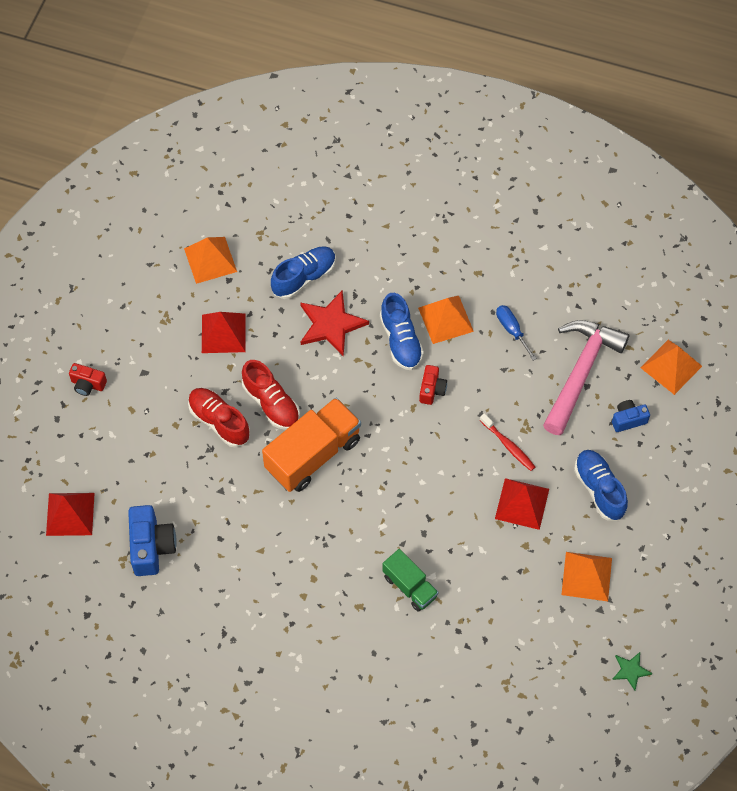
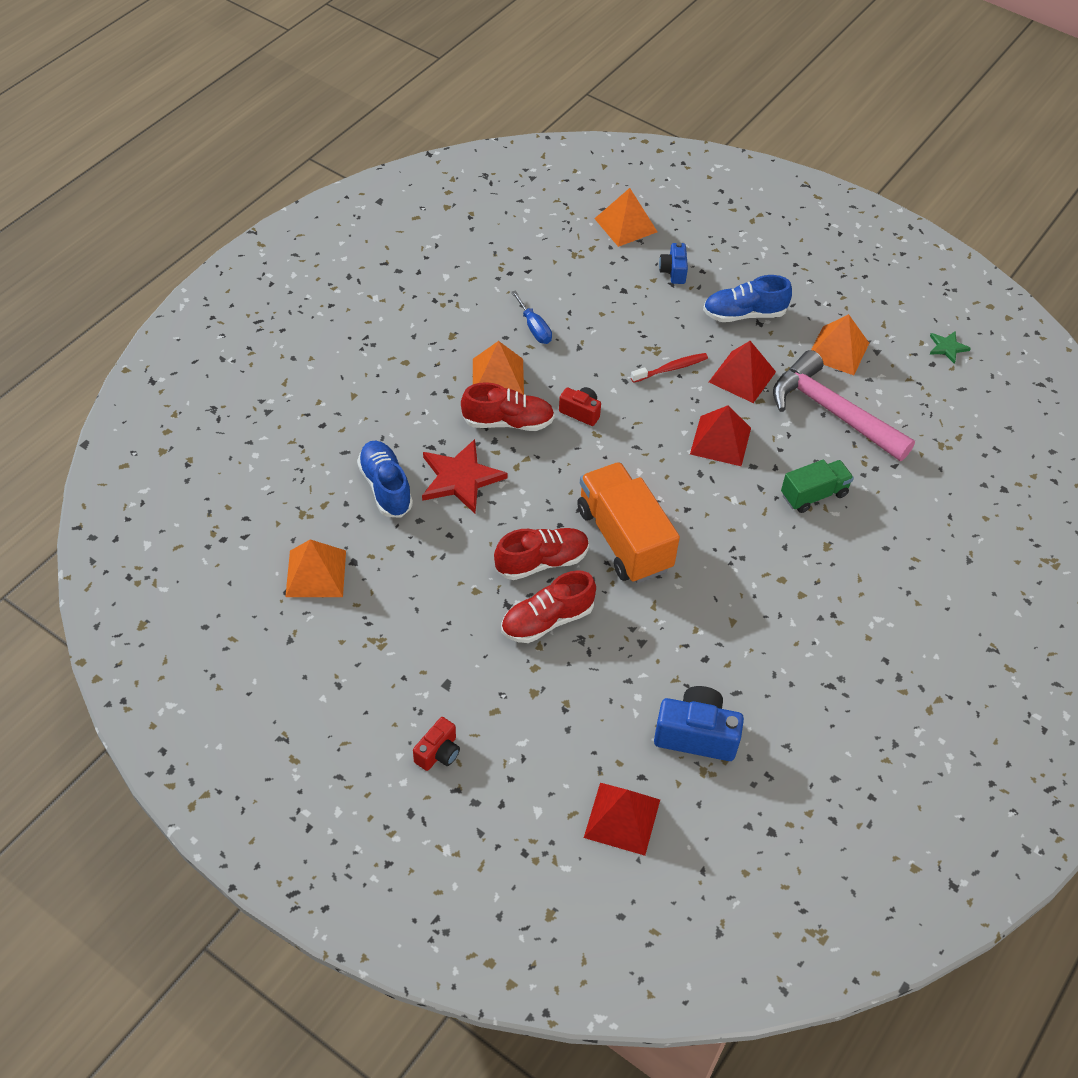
camera: 75 degrees left, 10 degrees down
(223, 333) = (426, 585): red pyramid -> red pyramid (720, 441)
(401, 340) = (508, 422): blue shoe -> red shoe
(512, 330) = (534, 328): blue screwdriver -> blue screwdriver turned 105 degrees counterclockwise
(581, 372) = (606, 290): pink hammer -> pink hammer (832, 412)

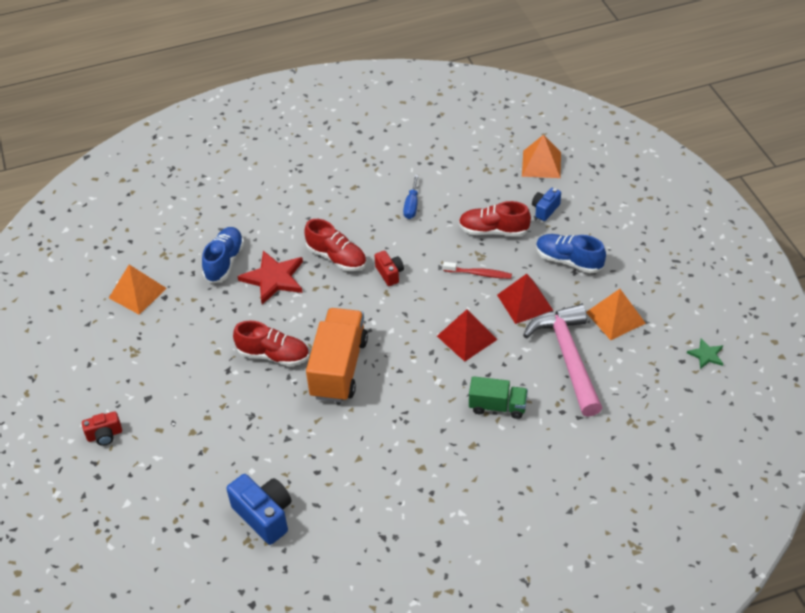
camera: 40 degrees right, 5 degrees down
(498, 377) = (357, 226): orange pyramid -> none
(547, 620) = (242, 393): red shoe -> red shoe (493, 231)
(622, 818) = (170, 538): red pyramid -> none

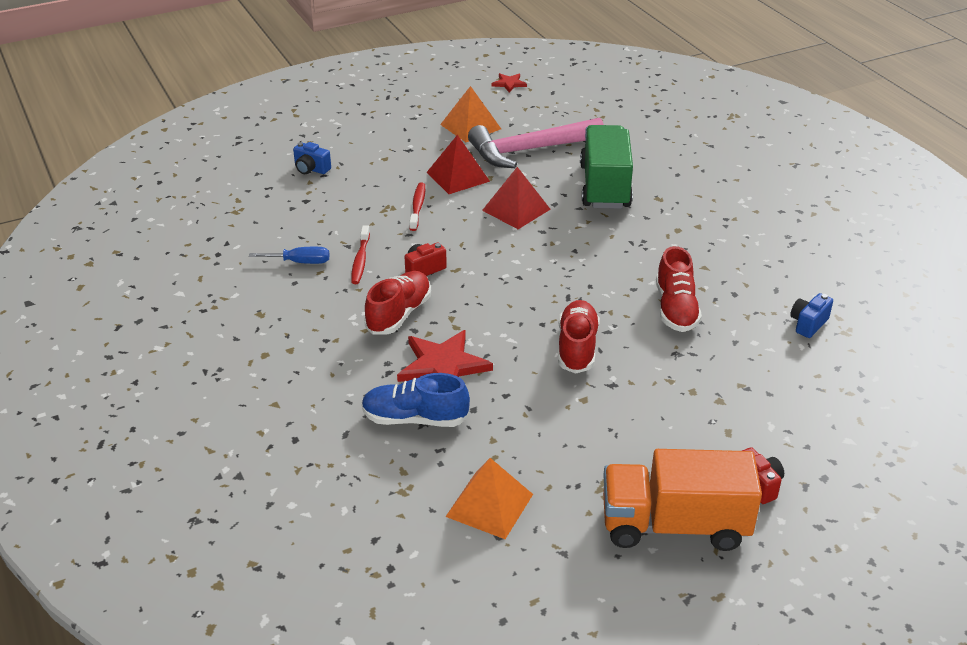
camera: 100 degrees left, 10 degrees down
(264, 515) = (808, 324): blue camera -> blue camera, size x0.58
(339, 368) = (583, 293): orange truck -> orange truck (674, 525)
(408, 238) = (360, 260): none -> red toothbrush
(493, 231) = (346, 201): red shoe -> red shoe (675, 309)
(497, 406) = (605, 186): green truck -> green truck, size x1.74
(541, 164) = (231, 174): orange pyramid -> none
(568, 261) = (392, 153): blue shoe -> none
(706, 355) = (509, 83): green star -> red star

